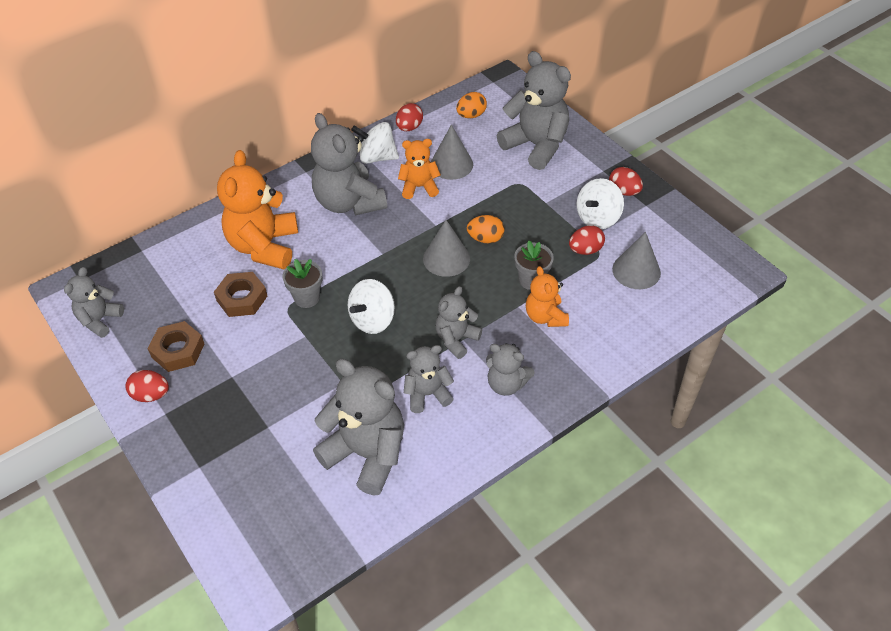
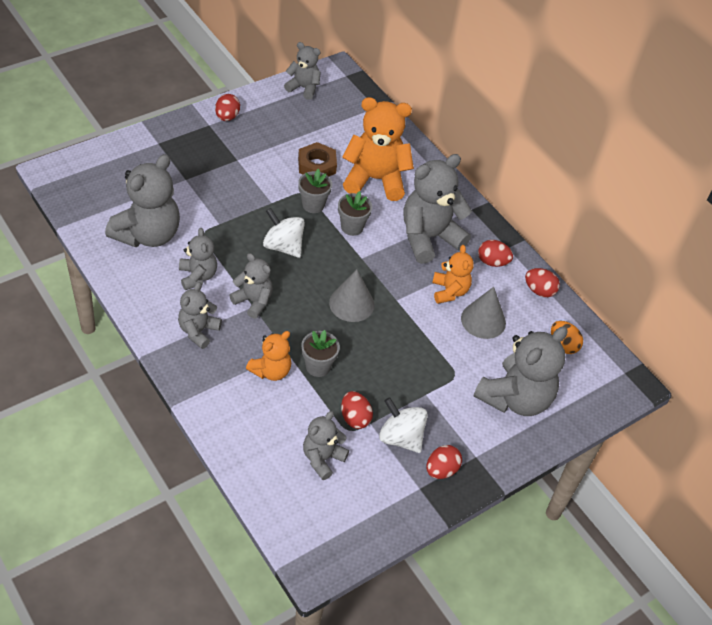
camera: 85 degrees right, 0 degrees up
(178, 350) = (267, 130): brown nut -> none
(338, 263) = (352, 227): none -> grey flower pot
(377, 157) = (492, 262): white spinning top -> red egg
(485, 239) = (375, 336): orange egg -> none
(545, 316) = (271, 371): orange teddy bear -> orange teddy bear turned 150 degrees clockwise
(636, 271) = (322, 458): grey cone -> grey teddy bear

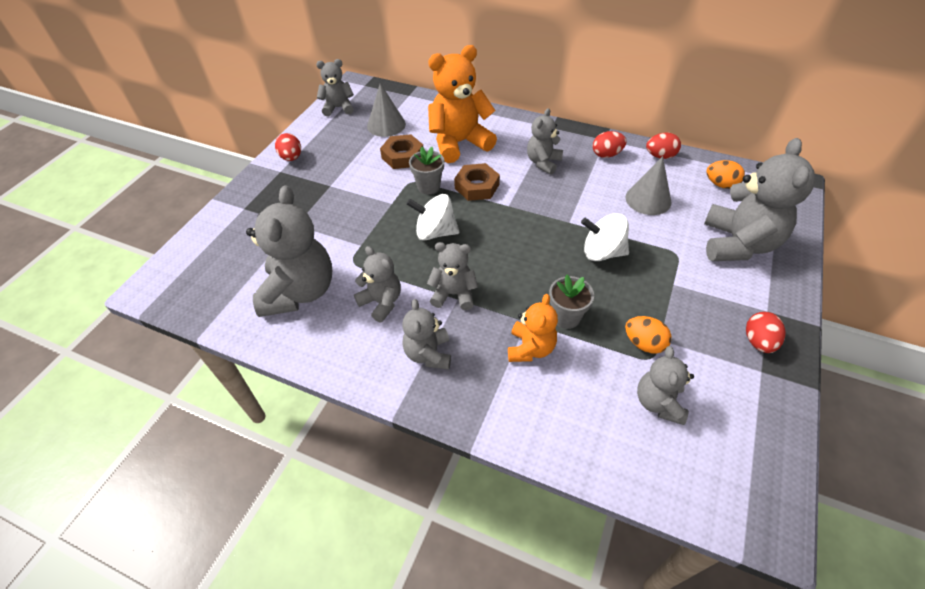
camera: 25 degrees left, 0 degrees up
(351, 303) = (538, 246): grey cone -> grey cone (386, 125)
(352, 227) = (477, 186): grey flower pot -> brown nut
(355, 418) = (644, 343): red egg -> orange egg
(401, 437) = (697, 335): white spinning top -> white spinning top (602, 252)
(429, 238) = (543, 162): grey teddy bear -> grey teddy bear, size x0.56
(449, 291) = (600, 192): orange teddy bear -> none

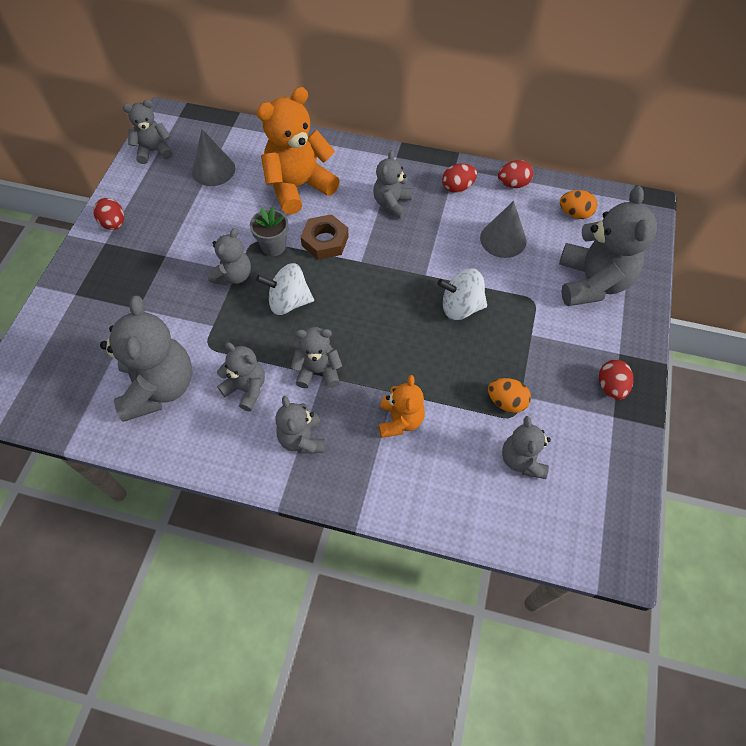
camera: 10 degrees left, 10 degrees up
(388, 206) = (233, 276): none -> grey teddy bear
(402, 156) = (239, 210): brown nut -> none
(566, 317) = (431, 383): grey flower pot -> none

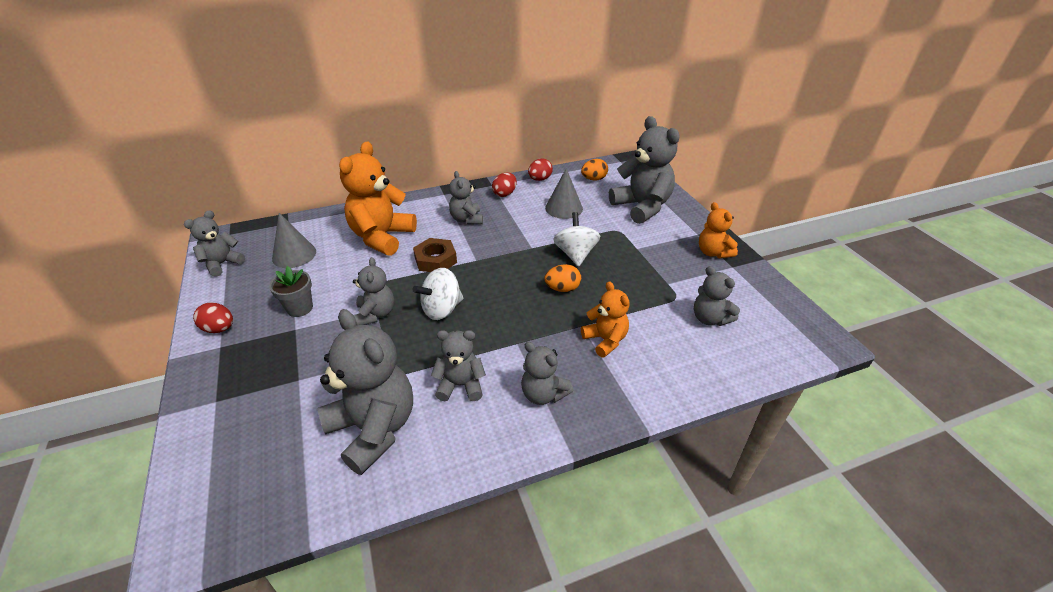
camera: 35 degrees left, 20 degrees down
(273, 246) = (394, 280): grey flower pot -> grey flower pot (300, 308)
(318, 371) = (510, 342): grey teddy bear -> none
(461, 307) = (575, 254): white spinning top -> white spinning top turned 120 degrees clockwise
(506, 402) = (663, 291): orange egg -> orange egg (562, 289)
(610, 387) = (713, 252): red egg -> orange teddy bear

